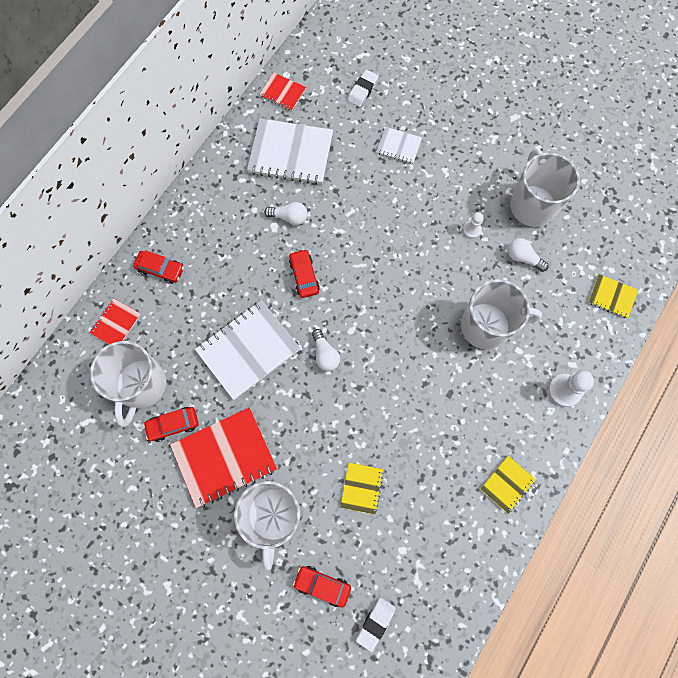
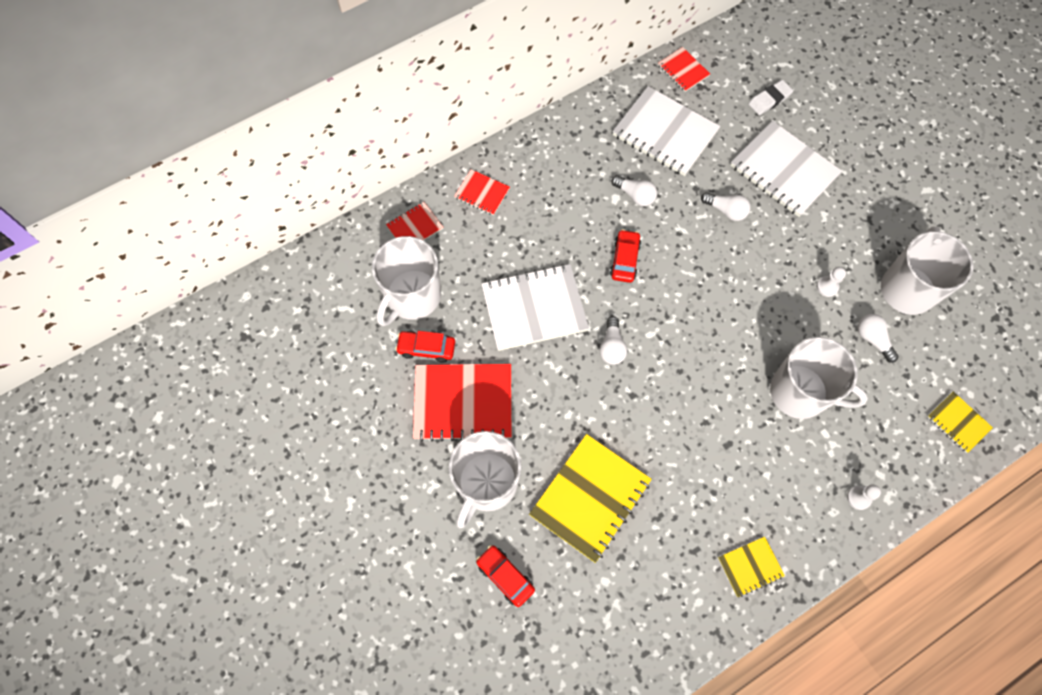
camera: 25 degrees right, 5 degrees down
(160, 269) = (482, 193): red car -> red notebook
(361, 488) = (590, 498): yellow notebook -> yellow notebook, size x1.96
(367, 199) = (726, 210): none -> white light bulb
(375, 623) = (543, 641): white eraser -> none
(399, 146) = (784, 170): white notebook -> white notebook, size x1.96
(564, 390) = (858, 498): white pawn -> white pawn, size x0.60

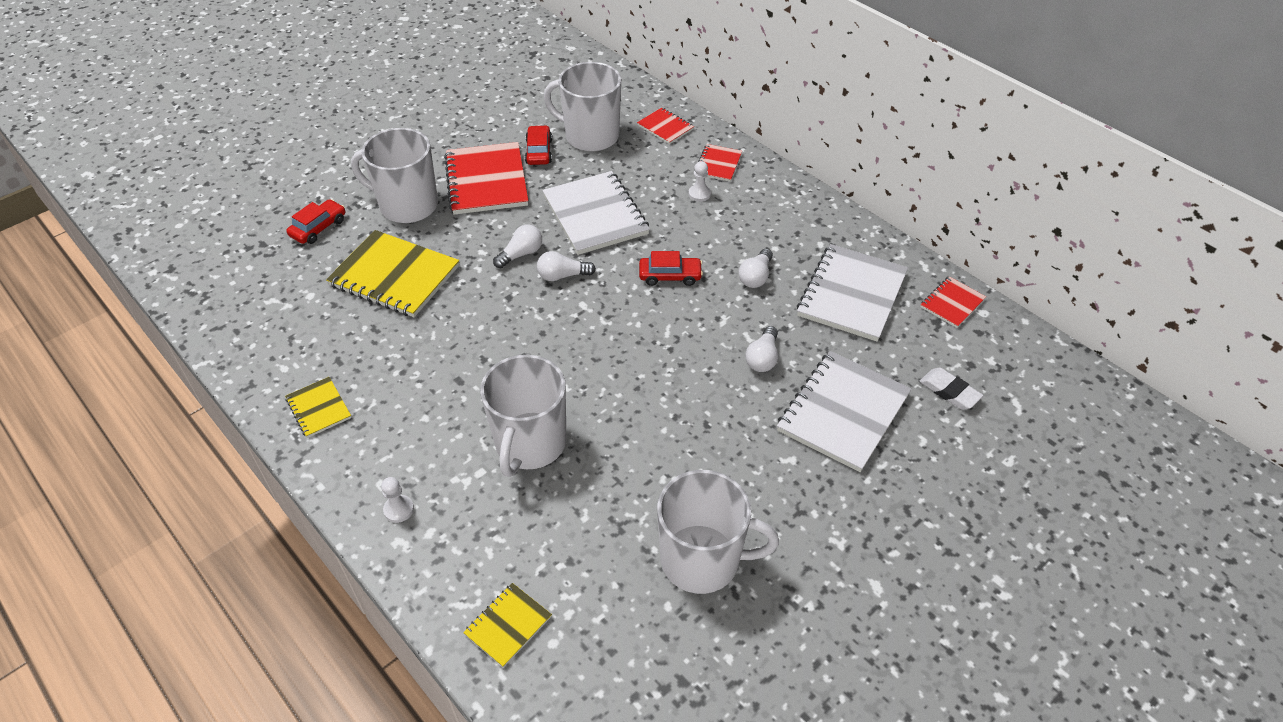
camera: 80 degrees right, 20 degrees down
(827, 287) = (682, 466): white pawn -> white pawn (699, 194)
(872, 339) = (616, 520): white light bulb -> white light bulb (521, 254)

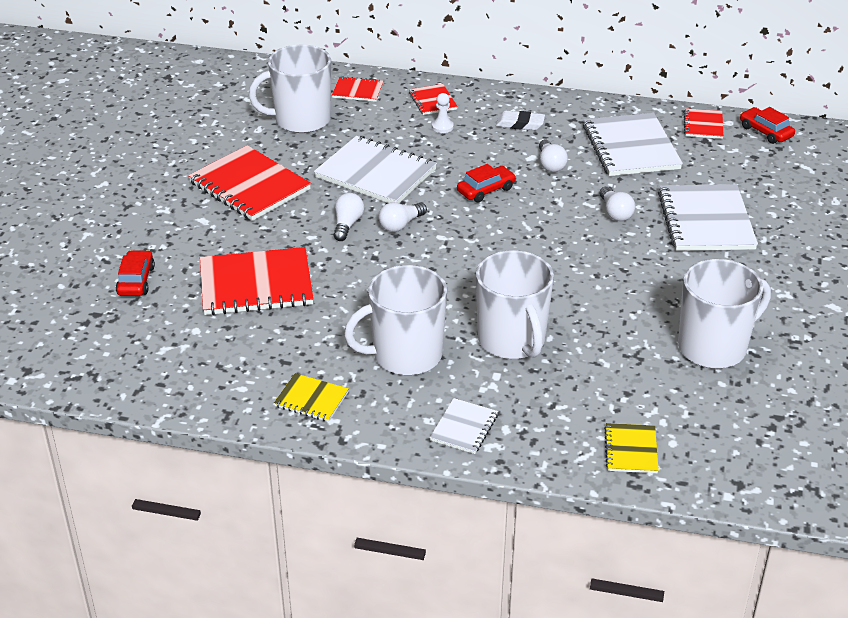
camera: 35 degrees left, 10 degrees down
(394, 276) = (256, 284): yellow notebook -> red notebook
(398, 509) = (464, 428): white pawn -> white notebook
(407, 205) = (199, 231): white mug -> white mug (405, 355)
(539, 151) = (269, 148): red car -> red car (765, 132)
(949, 391) = (758, 178): white eraser -> white eraser (520, 124)

